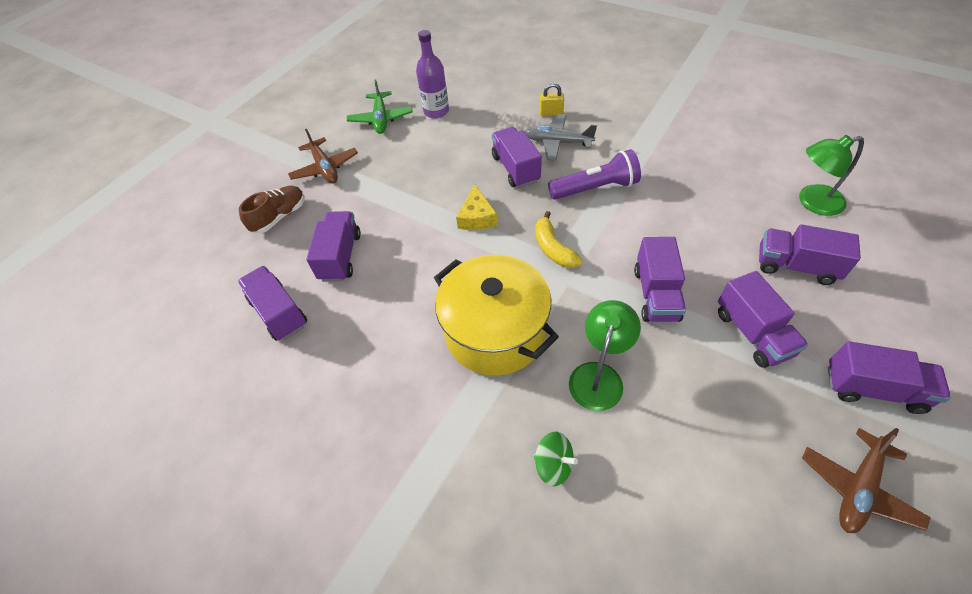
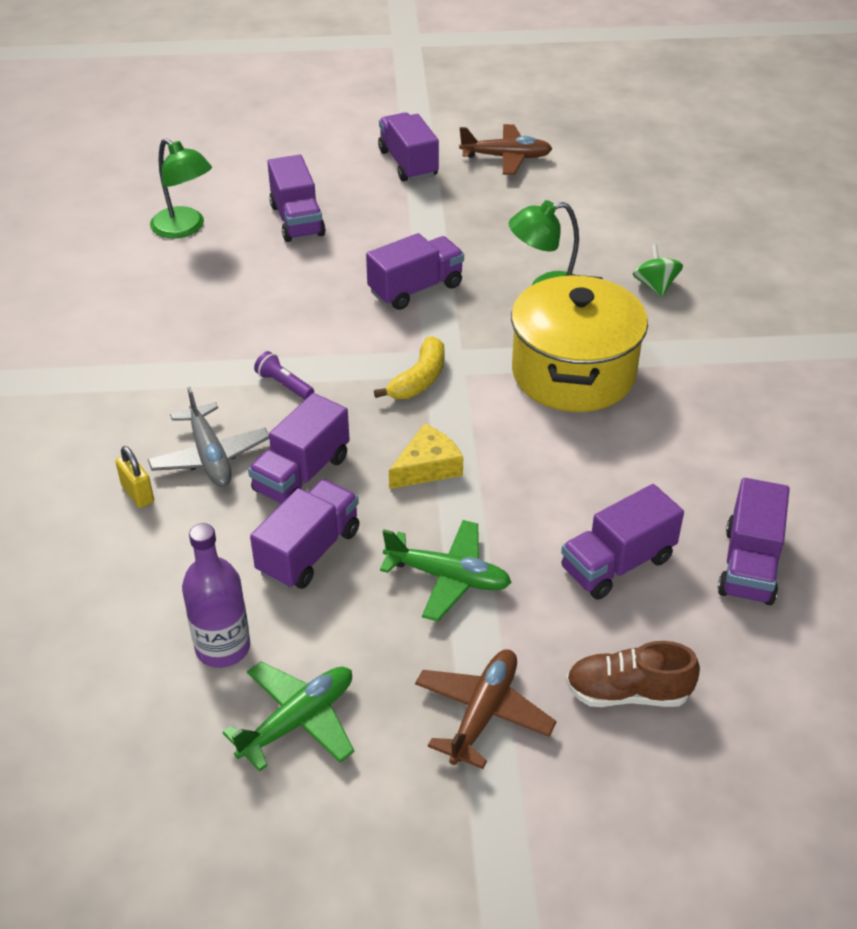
camera: 130 degrees left, 10 degrees down
(400, 190) = (448, 577): none -> green plane
(595, 188) = (284, 385): purple flashlight -> purple flashlight, size x0.51
(752, 333) = (408, 225): purple truck -> purple truck (309, 552)

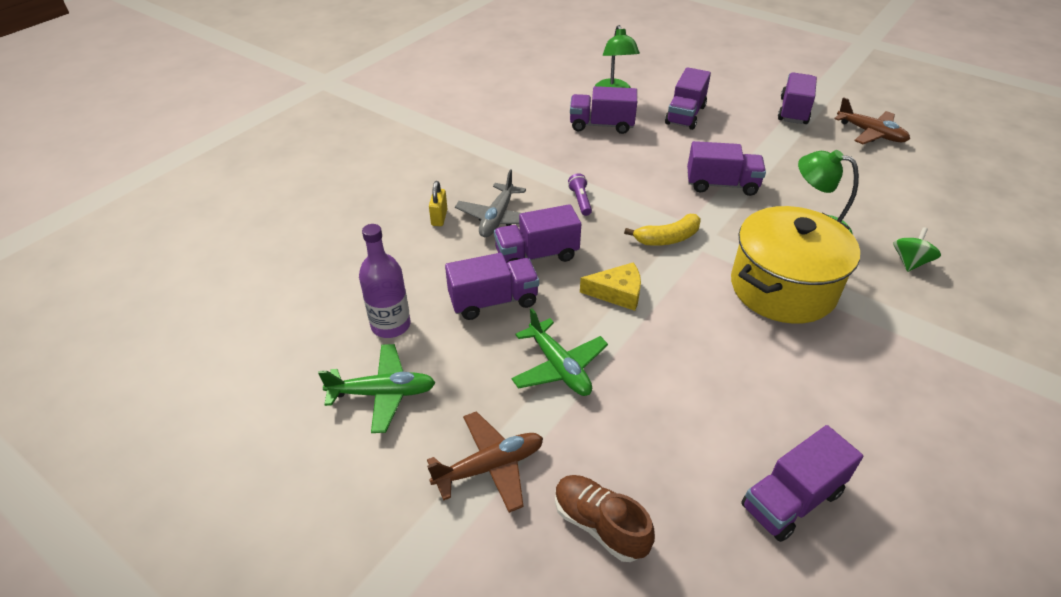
camera: 40 degrees right, 0 degrees up
(617, 564) = (685, 431): purple truck -> purple truck (601, 125)

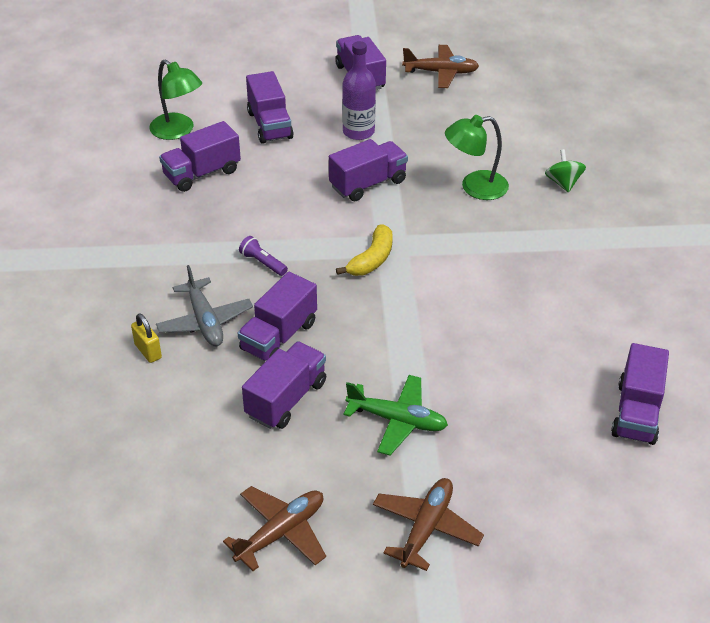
camera: 40 degrees left, 0 degrees up
(383, 393) = (281, 533): green plane -> brown plane
(391, 325) = (220, 475): purple bottle -> purple bottle (358, 132)
(599, 525) = (539, 513): brown shoe -> none
(617, 293) = (379, 331): yellow cheese -> none
(782, 288) = (496, 255): yellow pot -> none

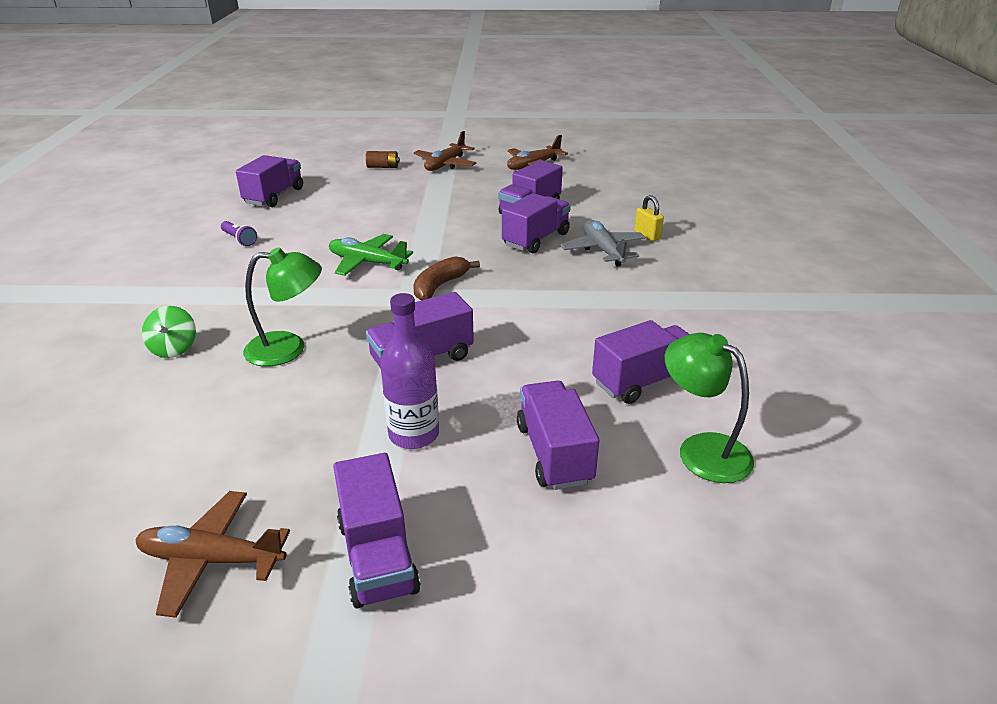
camera: 175 degrees left, 10 degrees down
(263, 263) = (553, 287): purple flashlight -> purple flashlight (239, 239)
(372, 259) = (440, 286): yellow banana -> brown banana
(397, 420) = (449, 199): green plane -> green plane (367, 262)
(524, 512) = (383, 167): none -> brown battery

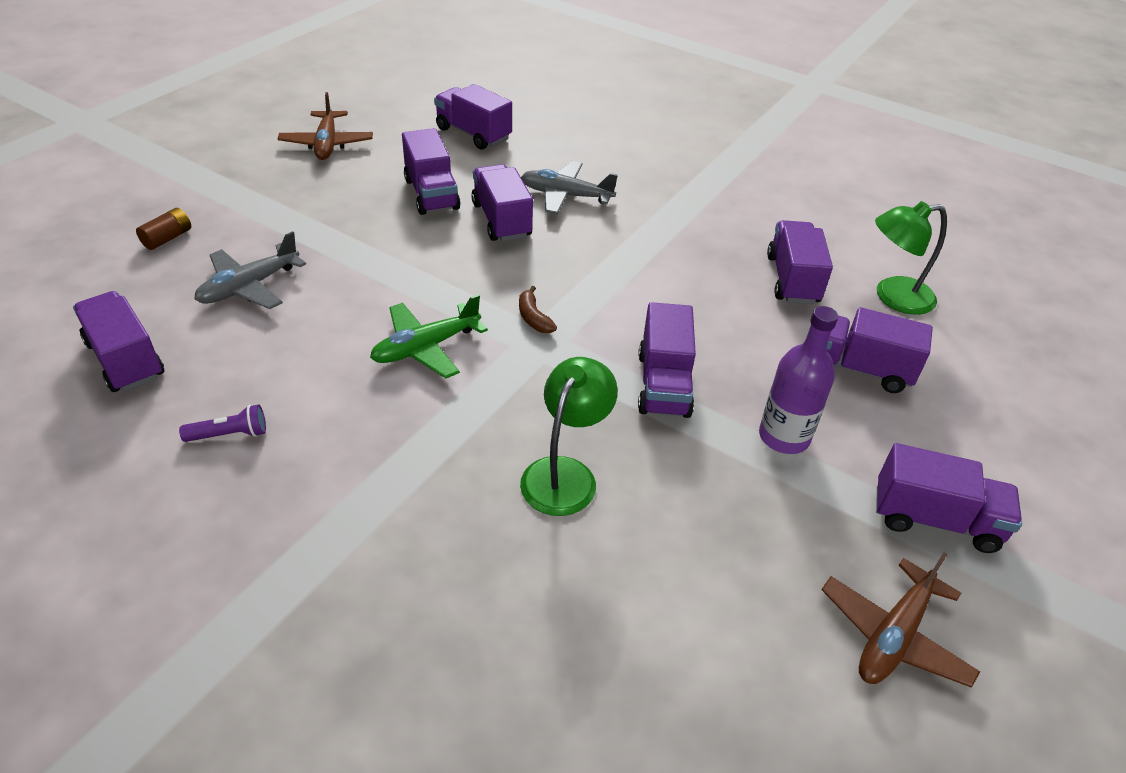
camera: 60 degrees left, 10 degrees up
(174, 348) = (479, 576): green spinning top -> none
(366, 199) = (249, 286): none -> grey plane
(440, 286) = (533, 318): brown banana -> brown banana, size x0.67
(445, 164) = (234, 193): brown plane -> none
(624, 197) = (473, 134): none -> purple truck
(647, 235) = (564, 161): yellow padlock -> none

